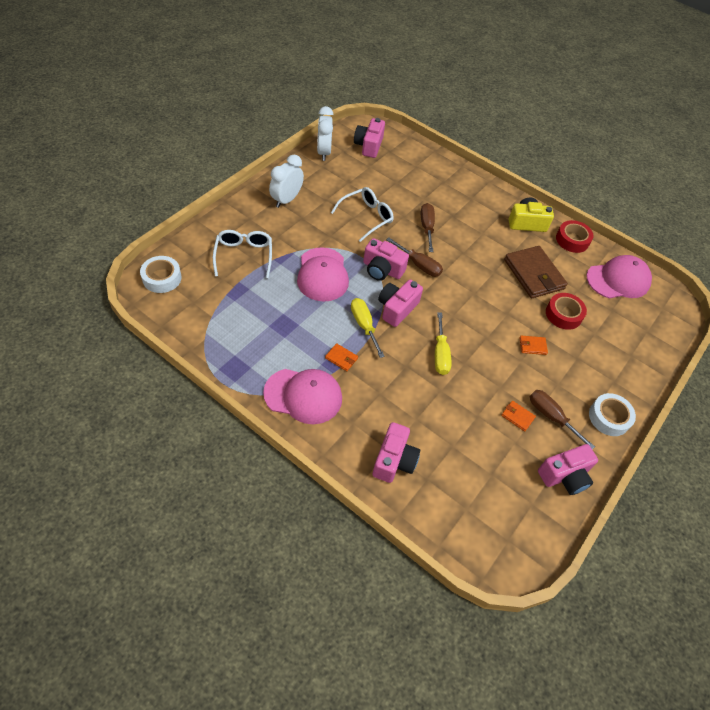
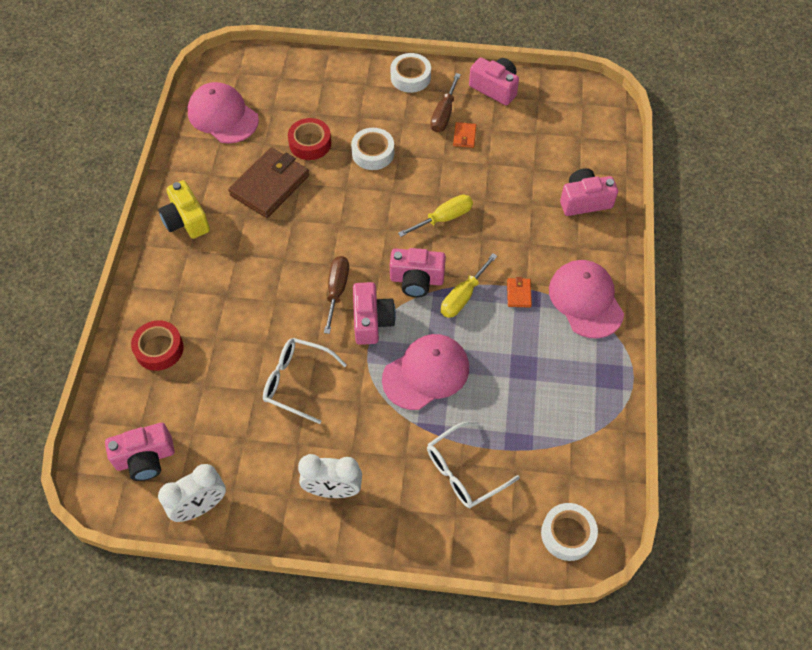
camera: 115 degrees left, 5 degrees up
(427, 227) = (267, 311): brown screwdriver -> none
(532, 346) = (373, 153): orange wallet -> white tape
(572, 240) = (185, 171): red tape -> red tape (159, 349)

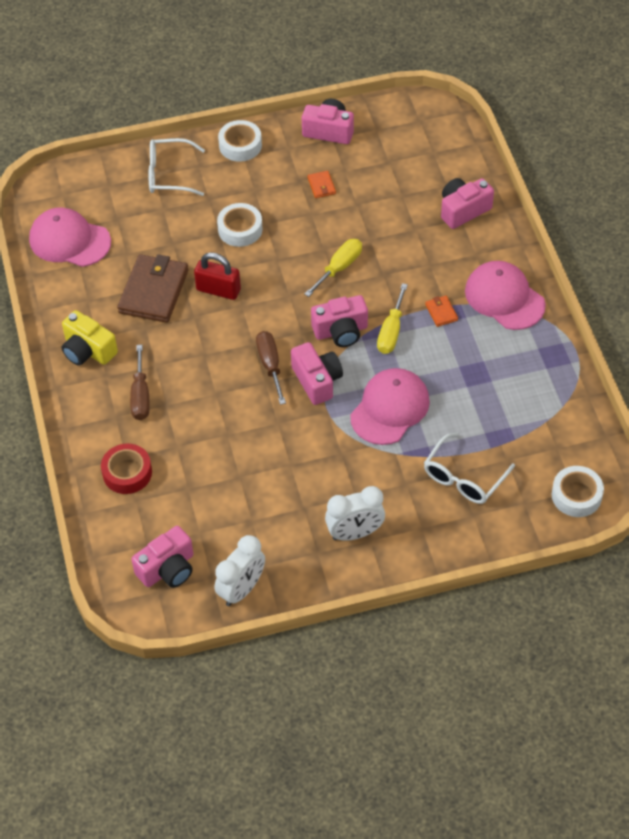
camera: 20 degrees left, 5 degrees down
(297, 382) = (275, 456): white glasses -> white glasses (169, 174)
(310, 143) = (173, 239): red tape -> none
(326, 203) = (218, 290): none -> red padlock
(444, 114) = (291, 171): brown screwdriver -> brown screwdriver (140, 396)

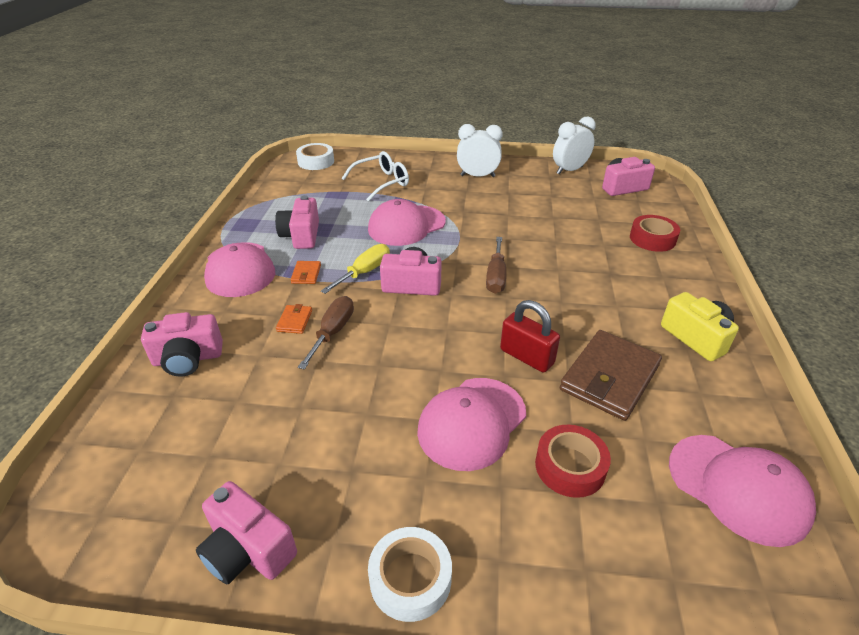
camera: 160 degrees left, 15 degrees down
(140, 396) = (635, 285): brown screwdriver -> brown screwdriver (333, 332)
(169, 174) = (556, 560): white glasses -> none
(171, 222) = (570, 466): none -> red tape
(240, 229) = (472, 422): white tape -> pink cap
(317, 381) = (457, 256): pink camera -> pink camera (301, 236)
(321, 186) = (327, 450): orange wallet -> orange wallet (295, 321)
(339, 268) = (375, 340): yellow screwdriver -> none

